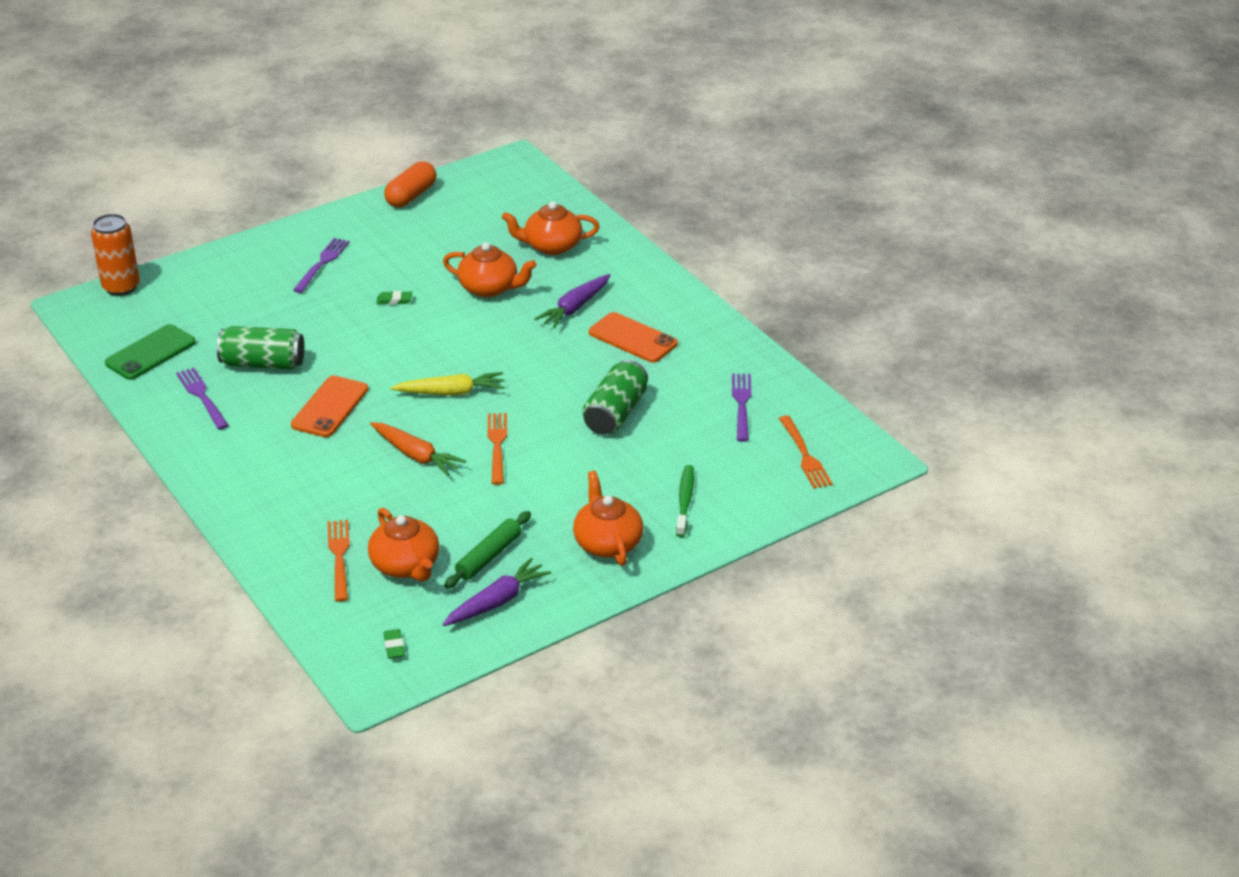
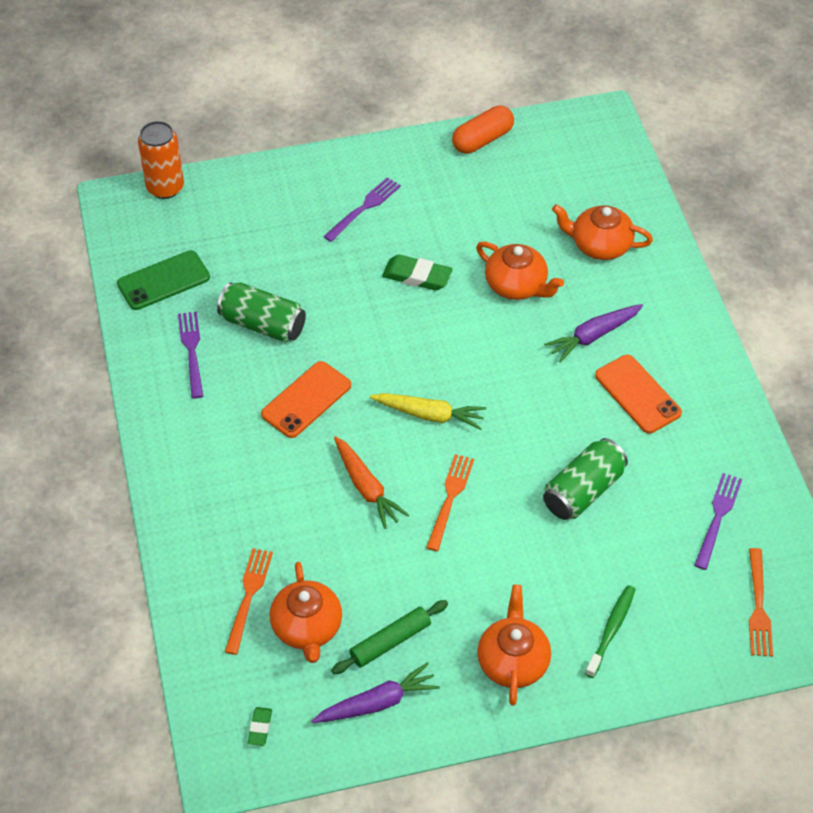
camera: 20 degrees right, 15 degrees up
(394, 300) = (417, 276): green eraser -> green eraser, size x1.83

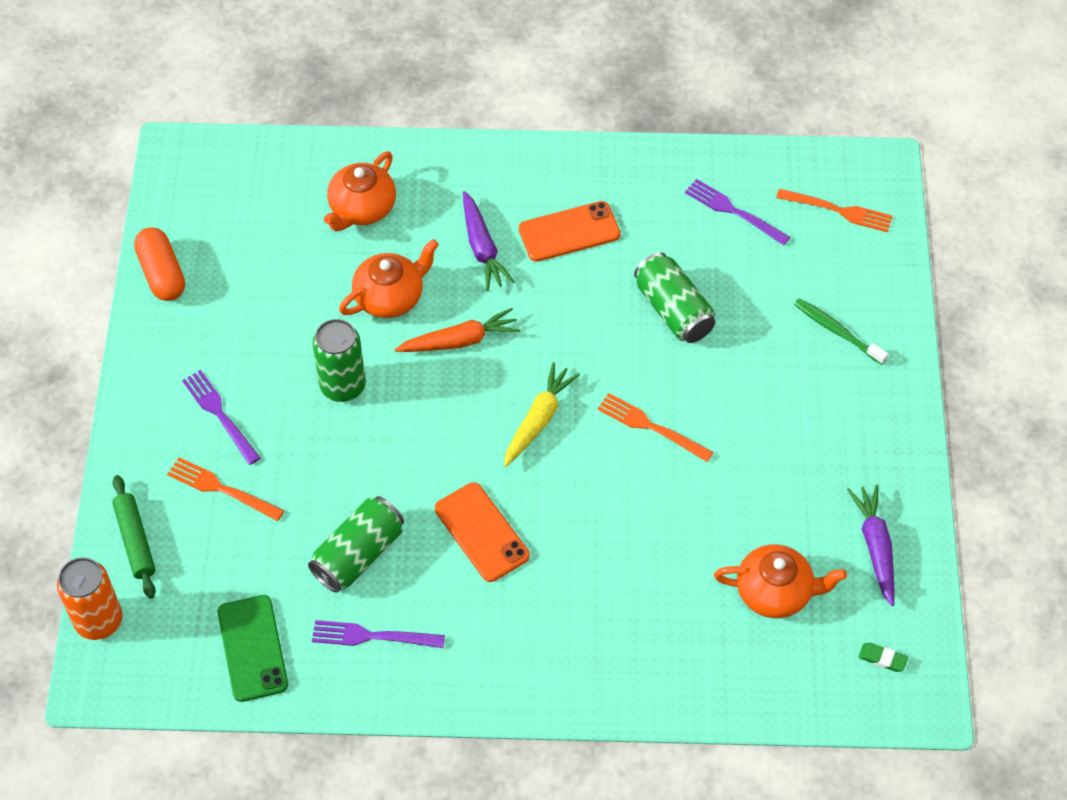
camera: 75 degrees left, 5 degrees up
(248, 596) = (723, 639): orange fork -> orange fork (221, 489)
(366, 487) = (616, 499): orange carrot -> orange carrot (460, 341)
(390, 642) = (808, 520): green rolling pin -> green rolling pin (135, 540)
(417, 276) = (343, 386): green eraser -> green can
(513, 661) = (853, 420): orange teapot -> none

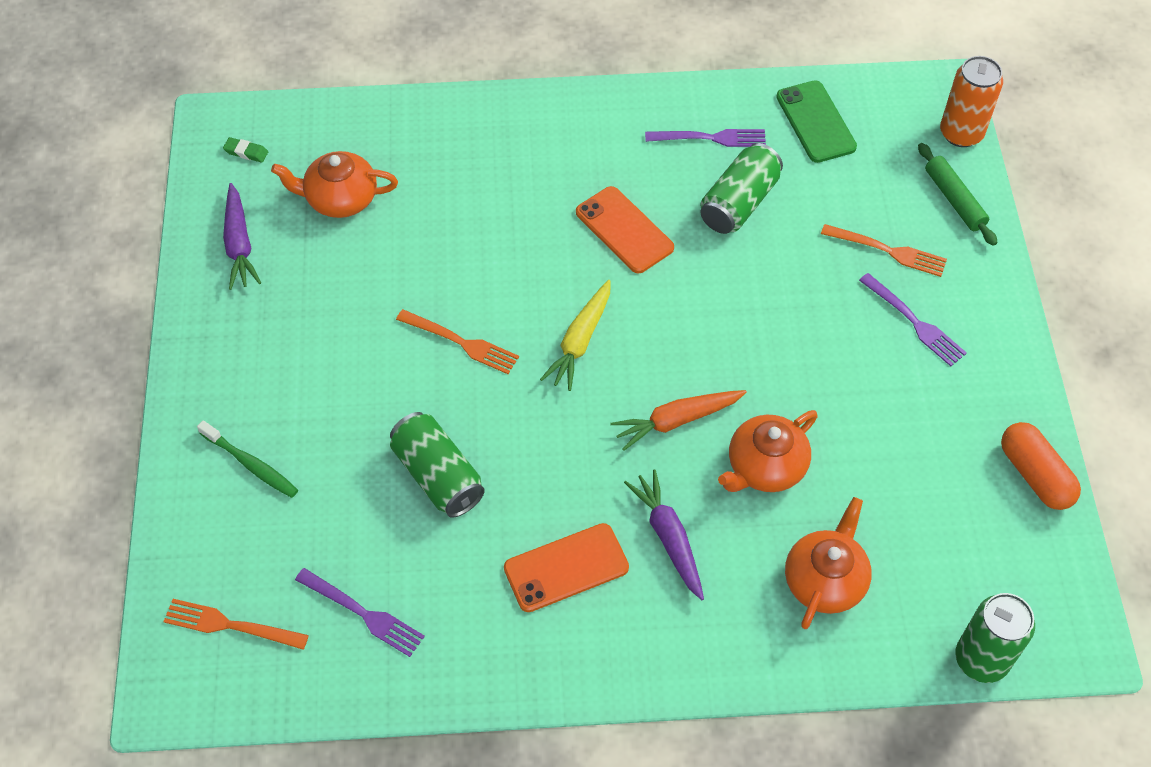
camera: 175 degrees right, 0 degrees up
(343, 386) = (793, 361): green can -> green can (981, 659)

